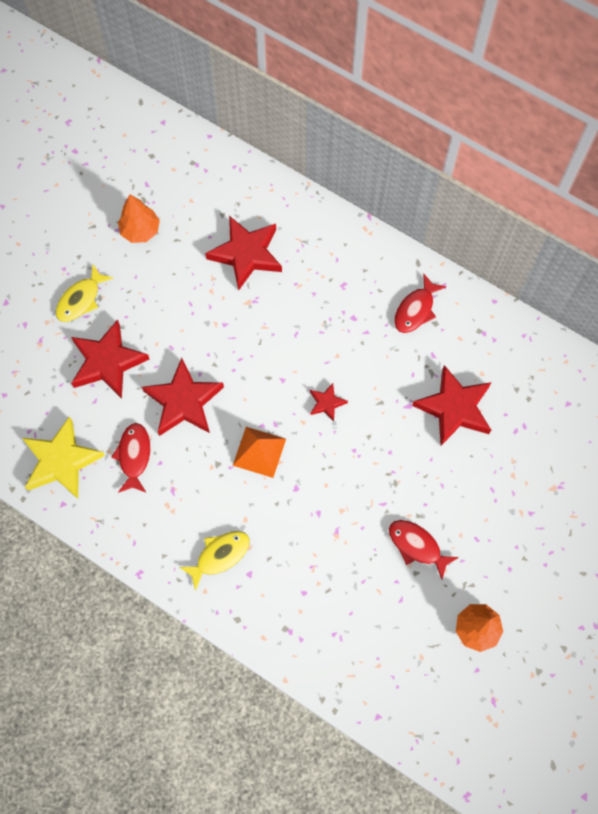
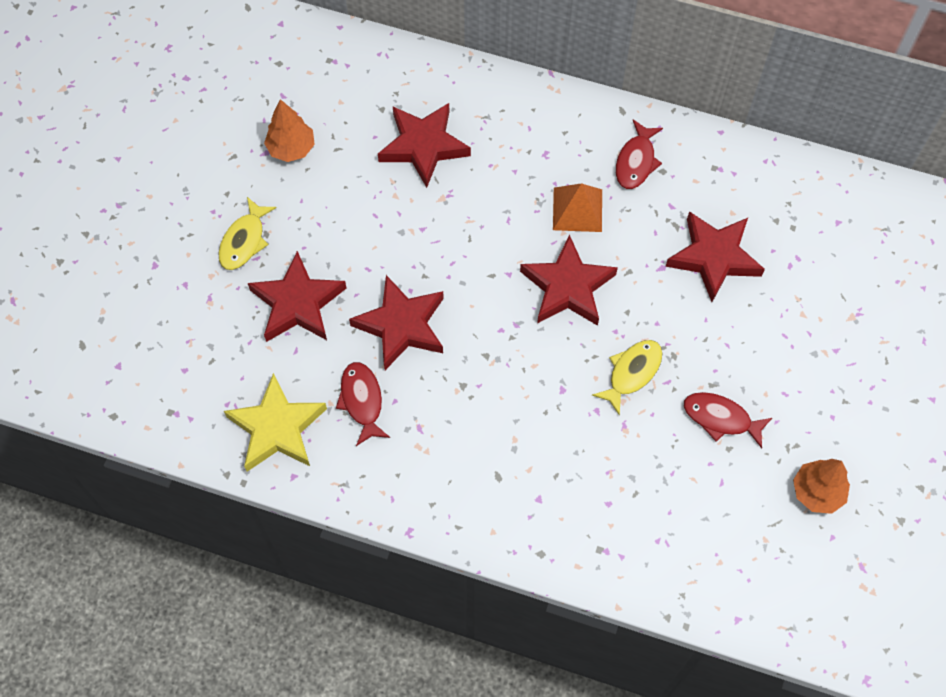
camera: 15 degrees left, 5 degrees down
(219, 556) = (497, 487): yellow fish -> yellow fish (632, 373)
(259, 452) = (507, 360): orange pyramid -> orange pyramid (577, 209)
(326, 403) = (568, 287): red star -> red star, size x2.05

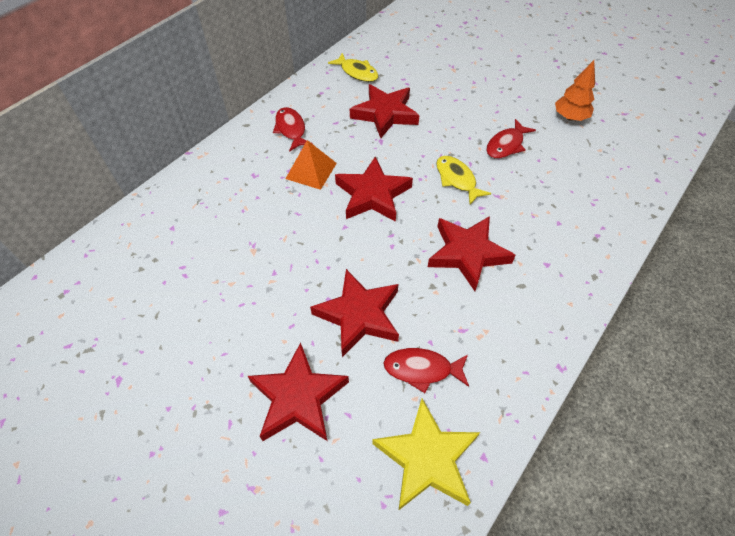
camera: 70 degrees left, 10 degrees down
(244, 241) = (204, 430): yellow fish -> yellow fish (357, 72)
(291, 148) = (129, 354): orange tree -> none
(423, 146) = (197, 249): red star -> red star (467, 253)
(636, 161) = (291, 129): red fish -> red fish turned 150 degrees counterclockwise

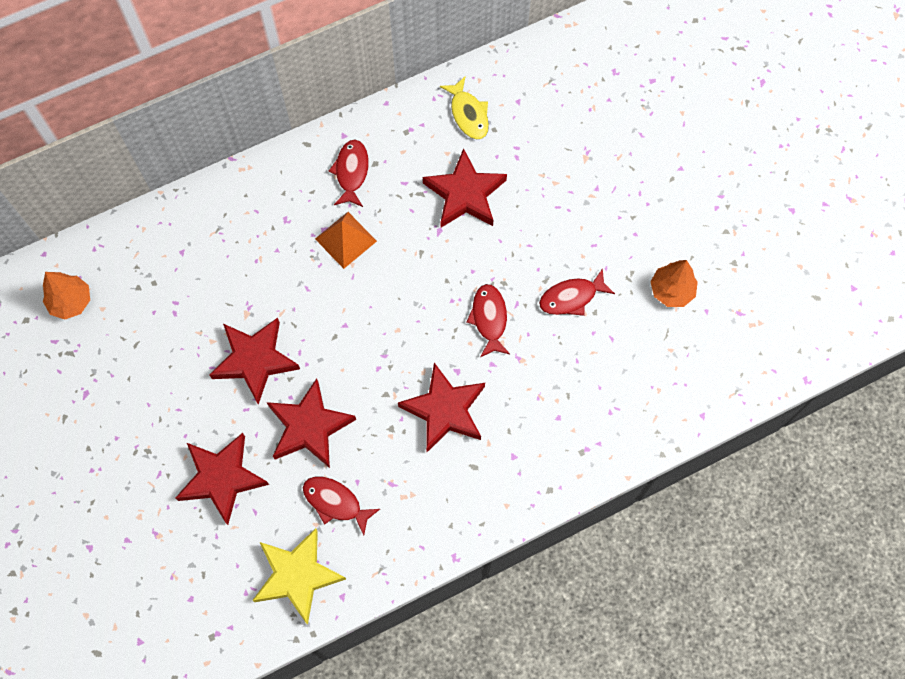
camera: 25 degrees right, 15 degrees up
(75, 305) = (71, 302): none -> orange tree
(373, 194) = (392, 299): red star -> red star (255, 360)
(457, 179) = (489, 319): yellow fish -> red fish

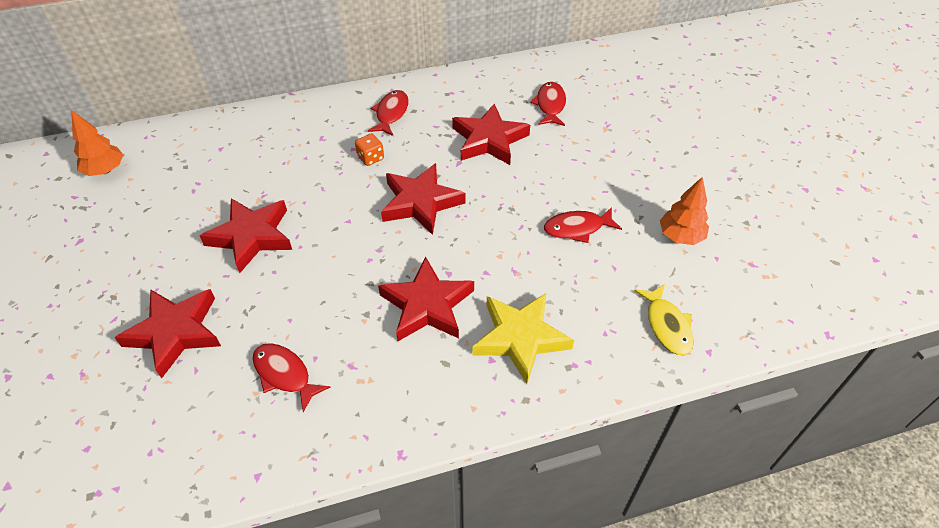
camera: 10 degrees right, 20 degrees down
(297, 575) = (215, 443): yellow star -> yellow star (520, 338)
(309, 427) = (283, 300): red star -> red star (420, 202)
(346, 240) = (370, 158): orange pyramid -> orange dice
(468, 114) = (504, 89): yellow fish -> yellow fish (667, 325)
(489, 319) = (491, 234): red fish -> red fish (550, 105)

